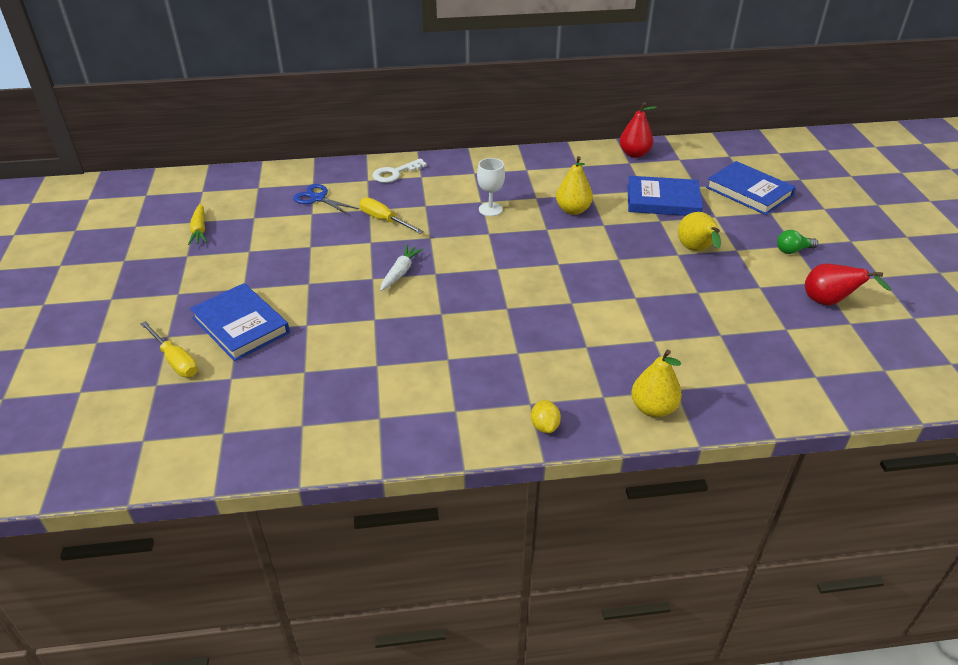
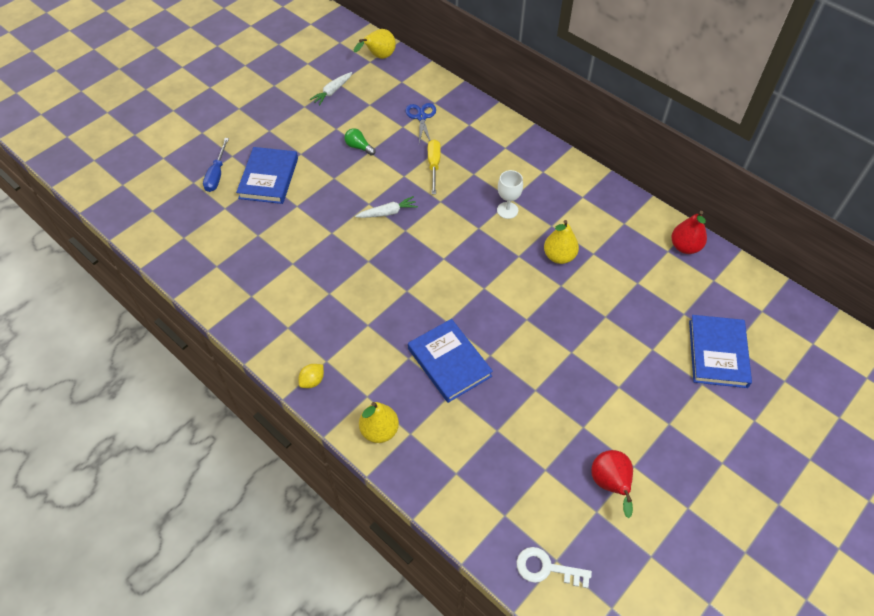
camera: 50 degrees right, 15 degrees up
(175, 360) = (217, 174): yellow screwdriver -> blue screwdriver
(199, 230) = (332, 92): yellow carrot -> white carrot
(395, 173) = (493, 132): white key -> white key (546, 568)
(663, 200) = (636, 303): blue book -> blue book (449, 362)
(696, 250) = (589, 361): yellow pear -> yellow pear (379, 57)
(792, 250) = (659, 426): green light bulb -> green light bulb (359, 147)

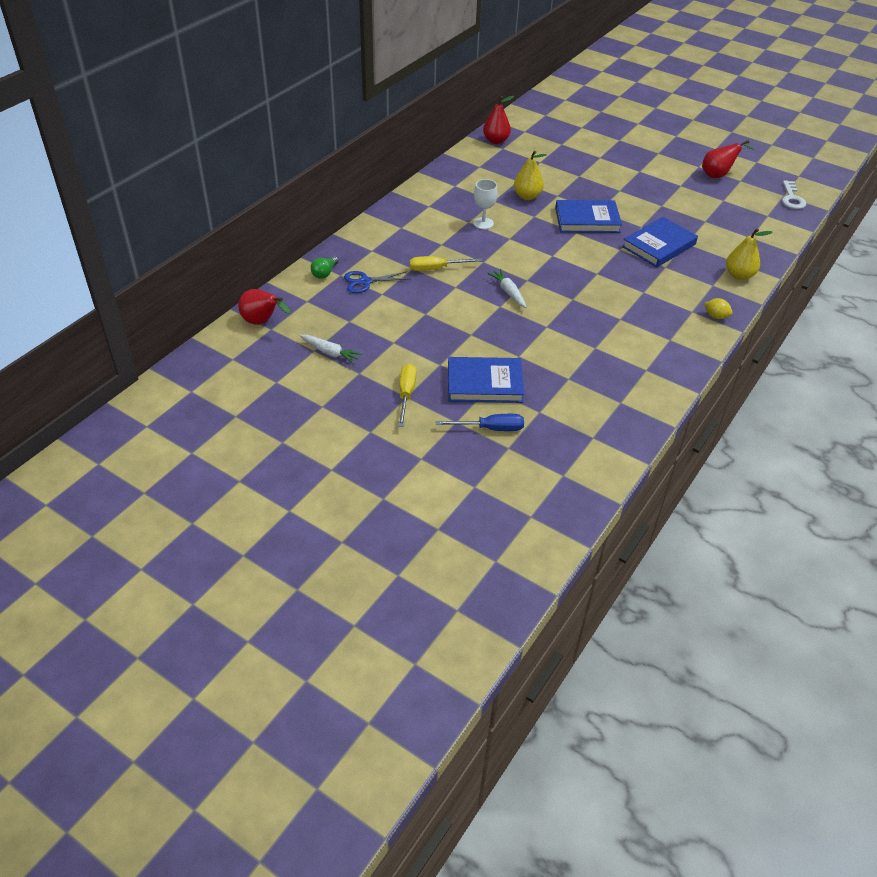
camera: 100 degrees left, 10 degrees down
(271, 130) = (406, 394): none -> yellow screwdriver
(359, 147) = (420, 321): green light bulb -> green light bulb (324, 273)
(379, 57) = (262, 322): yellow pear -> red pear
(717, 353) = (591, 133): blue book -> blue book (587, 220)

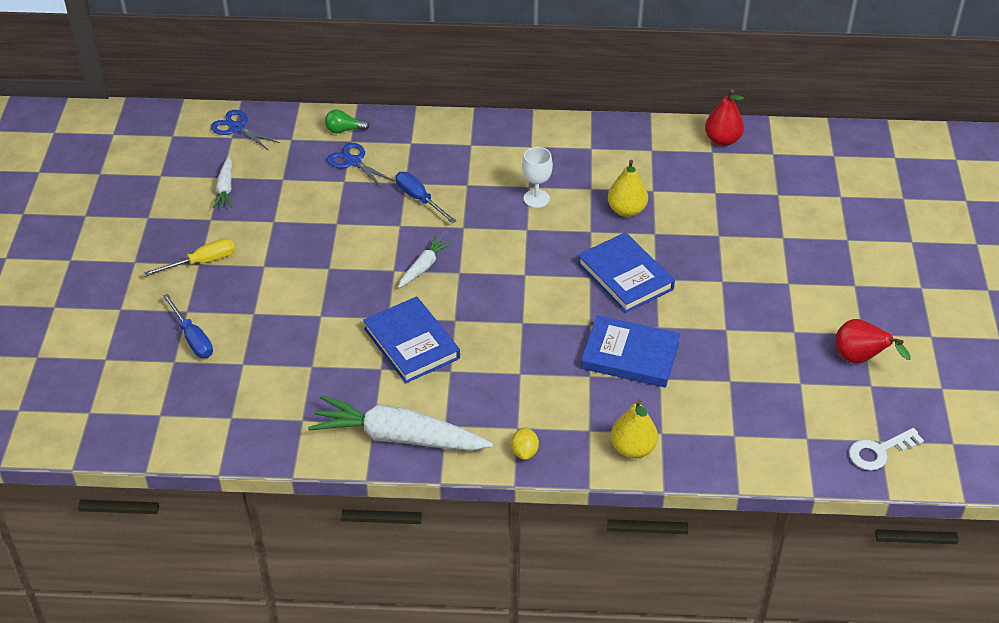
camera: 60 degrees right, 0 degrees up
(262, 322) = (237, 128): red pear -> blue scissors
(436, 268) = (419, 199): yellow screwdriver -> blue screwdriver
(484, 383) = (257, 308): blue book -> blue book (411, 343)
(668, 363) = (398, 437): none -> white carrot

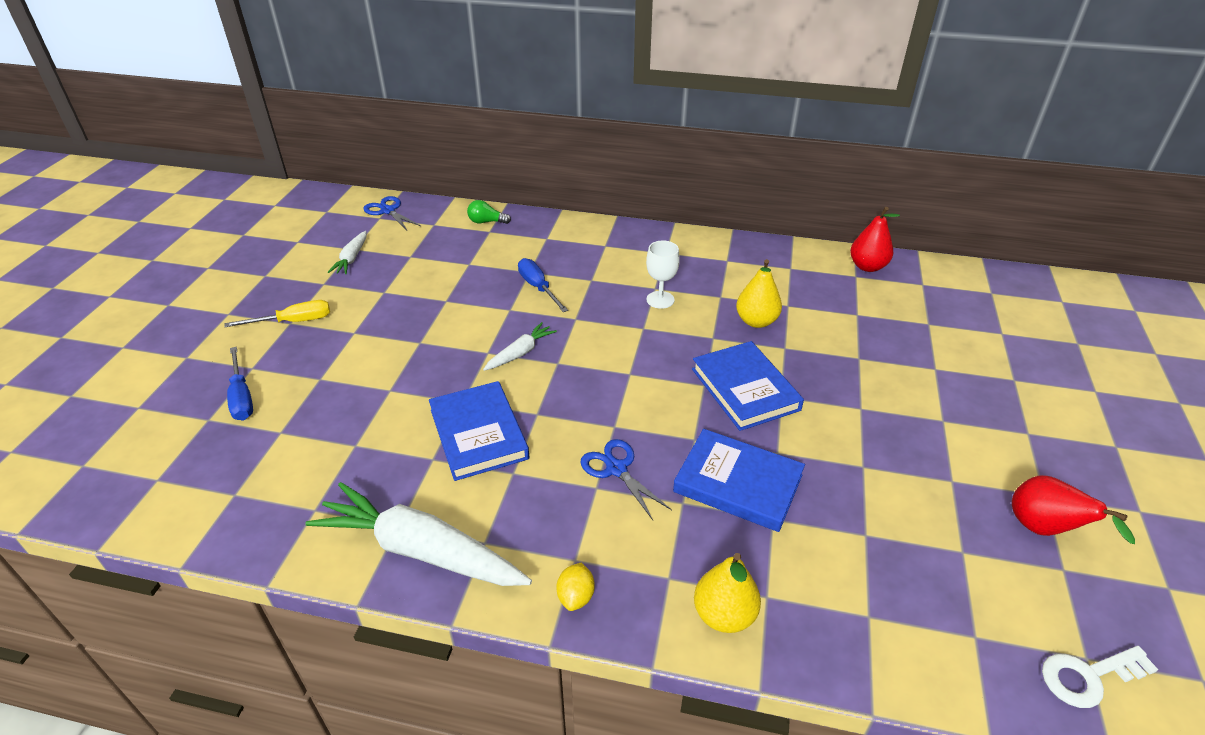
camera: 10 degrees right, 5 degrees down
(353, 162) = (485, 248): blue scissors -> blue scissors (616, 469)

